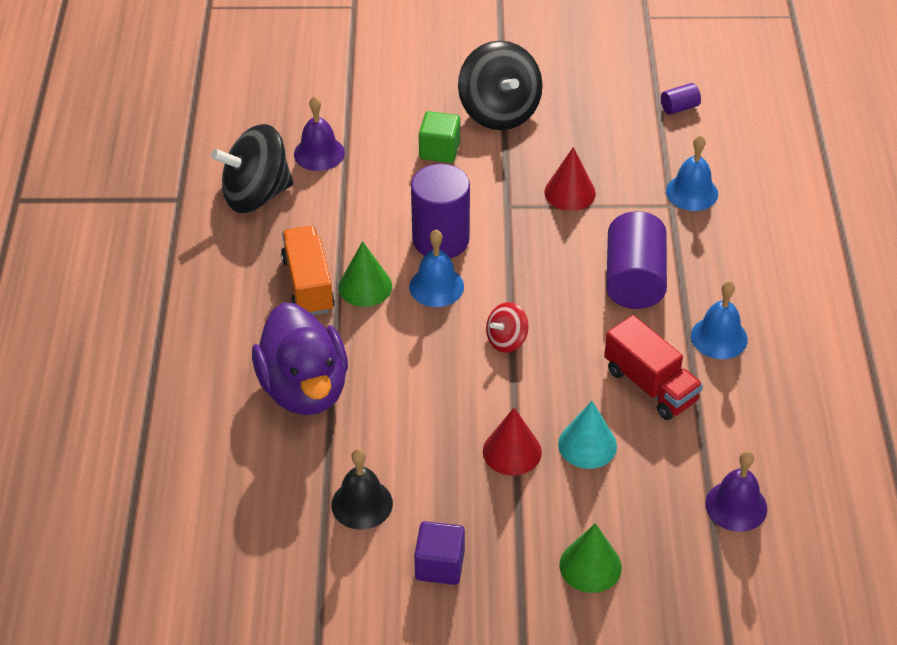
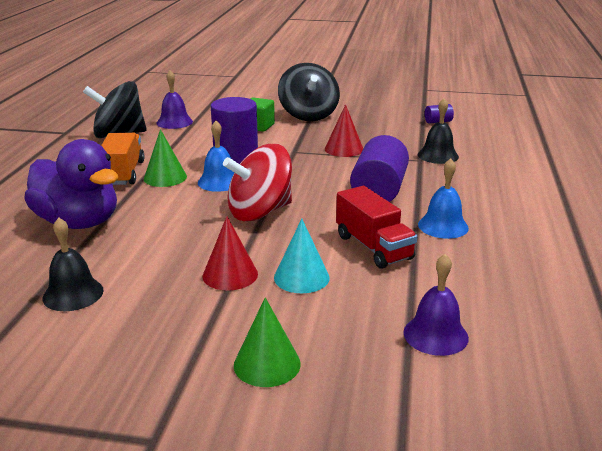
camera: 10 degrees right, 20 degrees down
(304, 389) = (78, 222): purple duck -> purple duck turned 45 degrees counterclockwise
(440, 565) = (115, 345): purple cube -> none
(506, 340) = (260, 212): red spinning top -> red spinning top, size x1.98
(692, 192) = (438, 155): blue bell -> black bell

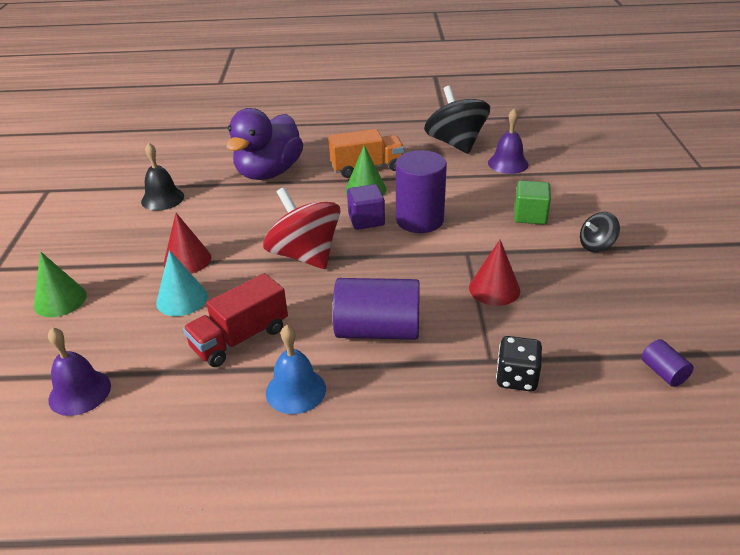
camera: 80 degrees right, 10 degrees up
(219, 182) = (366, 220): blue bell -> purple cube
(308, 115) = (596, 245): black spinning top -> black spinning top, size x0.51
(438, 155) = (516, 378): black bell -> black dice

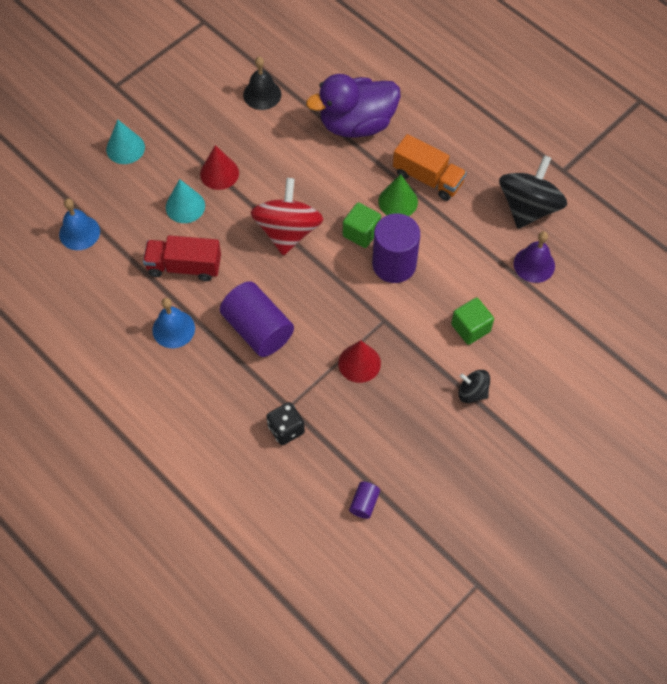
camera: 45 degrees right, 25 degrees up
(60, 300) = (125, 148): green cone -> turquoise cone
(80, 392) = (79, 232): purple bell -> blue bell
(366, 220) = (361, 233): purple cube -> green cube

